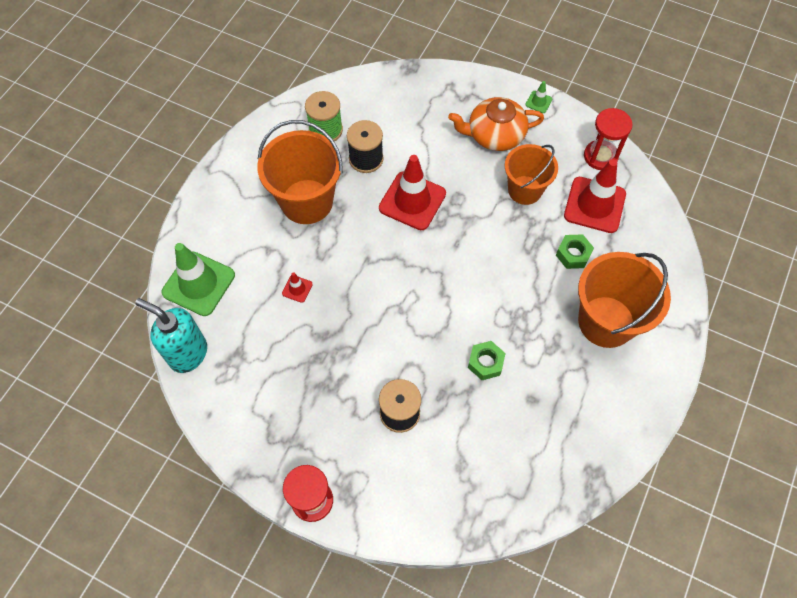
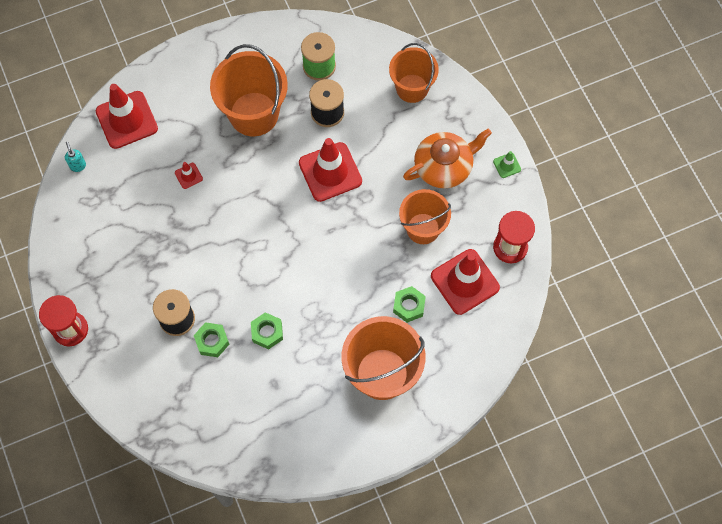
camera: 40 degrees right, 5 degrees up
(188, 353) = (78, 166): turquoise soap dispenser -> turquoise soap dispenser, size x0.42
(198, 284) = (127, 120): green traffic cone -> red traffic cone
(414, 97) = (412, 88): none -> orange bucket
(447, 407) = (212, 341): none -> green nut
(494, 135) = (444, 166): orange teapot -> orange teapot turned 120 degrees clockwise

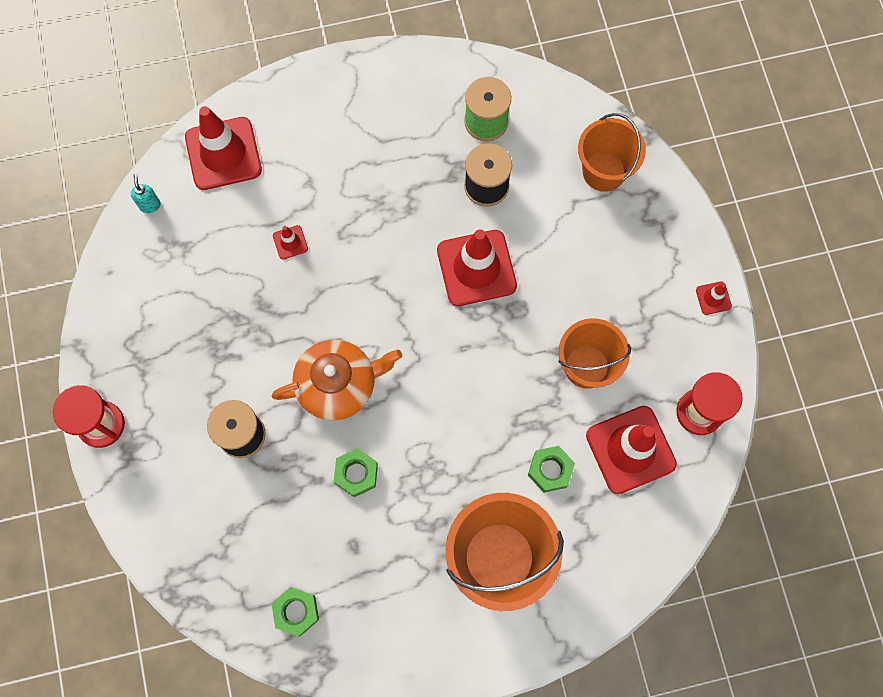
camera: 10 degrees right, 5 degrees up
(212, 341) = (282, 473): green nut -> green nut (296, 612)
(254, 114) = (389, 172): orange bucket -> none
(444, 166) = (629, 286): orange teapot -> orange teapot (338, 384)
(507, 165) = (713, 298): green traffic cone -> red traffic cone

